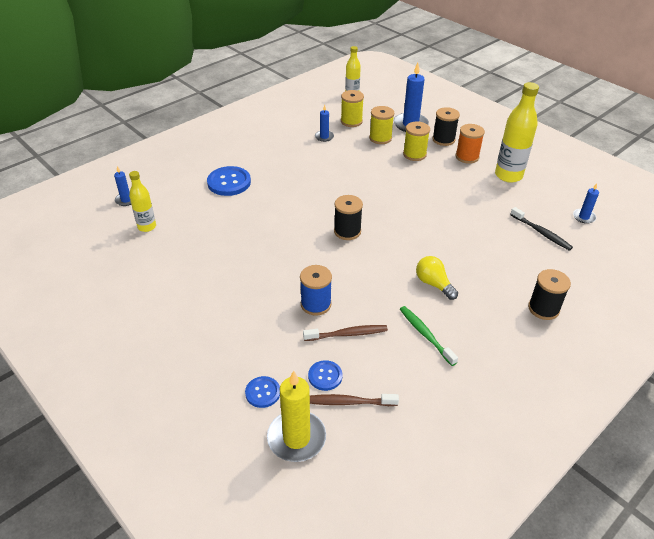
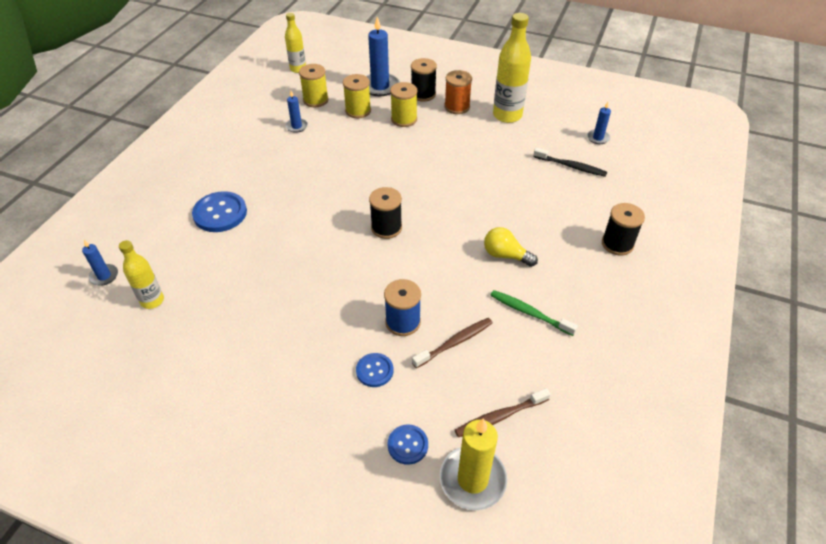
camera: 25 degrees left, 5 degrees up
(325, 376) = (460, 398): blue button -> blue button (374, 371)

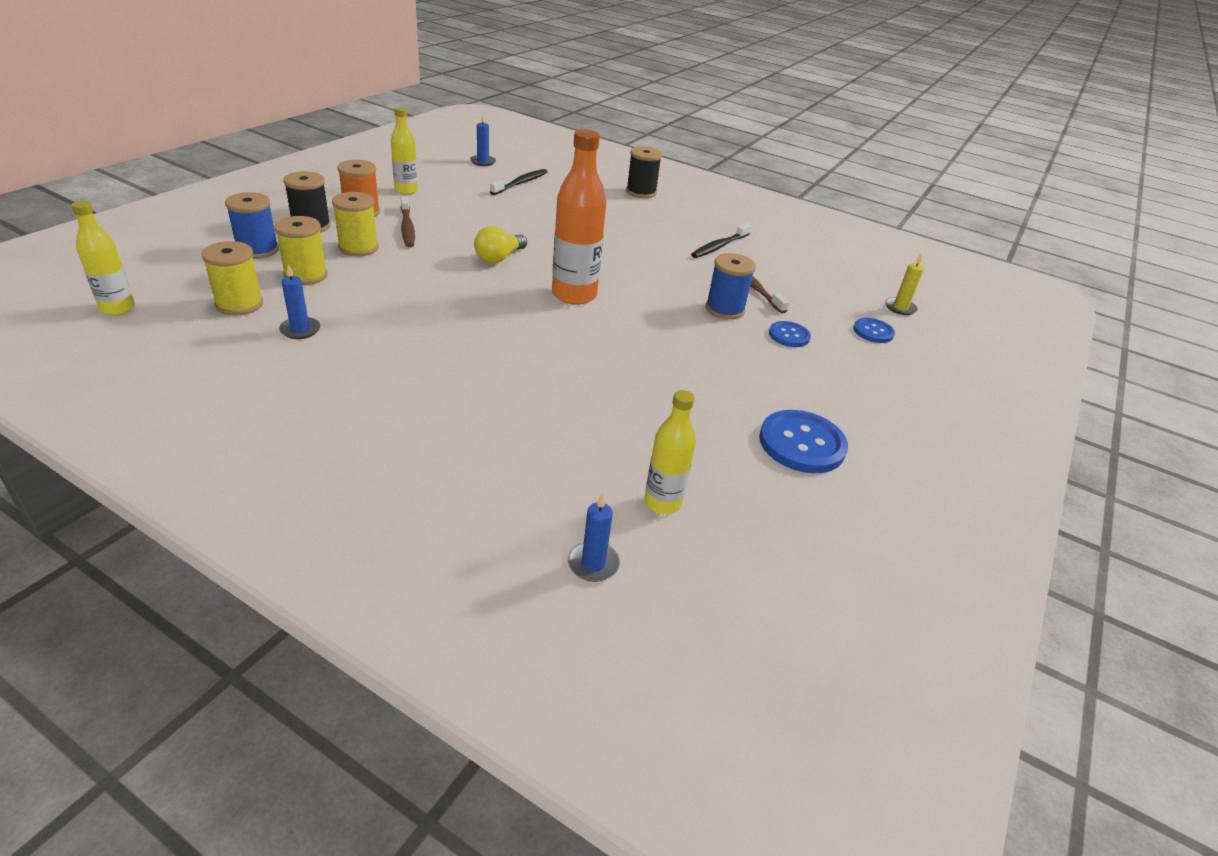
camera: 85 degrees left, 10 degrees down
(220, 213) = (483, 423): blue button -> blue button (802, 444)
(380, 86) = (257, 250): blue candle -> blue spool
(386, 228) = (574, 295): black spool -> orange bottle
(472, 479) = (900, 308): yellow candle -> yellow candle, size x0.53
(500, 417) = (836, 284): brown toothbrush -> brown toothbrush (407, 227)
(505, 255) = (641, 241): yellow light bulb -> yellow light bulb (499, 258)
(507, 115) = (406, 190): yellow bottle -> yellow bottle, size x0.60
(529, 313) = (719, 246): green toothbrush -> black toothbrush

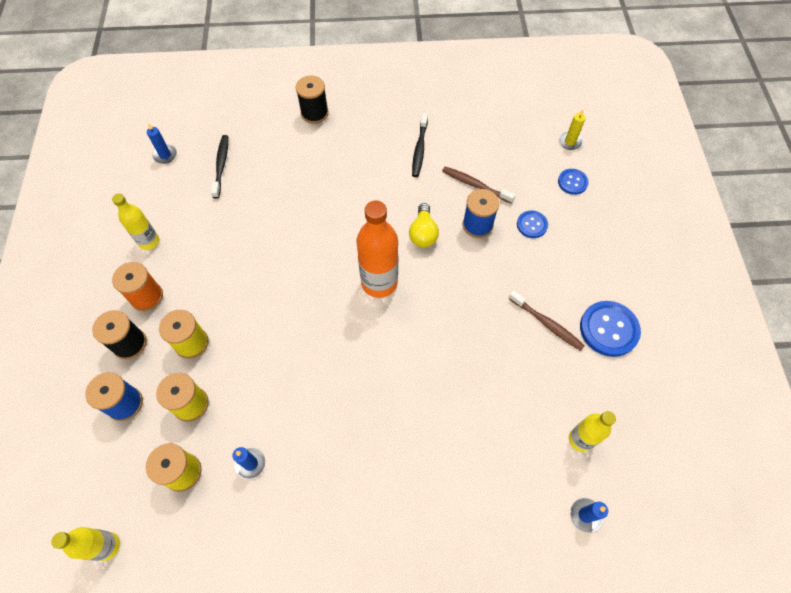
camera: 30 degrees left, 25 degrees up
(407, 227) = (199, 290): brown toothbrush -> brown toothbrush (547, 324)
(499, 258) = (295, 277): yellow light bulb -> yellow light bulb (423, 233)

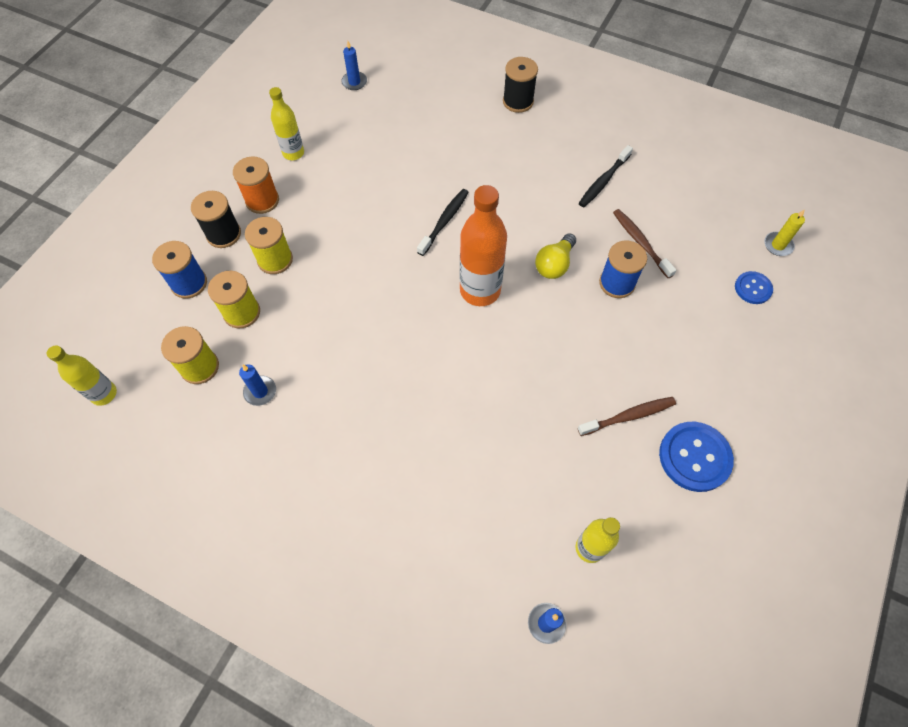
camera: 30 degrees right, 0 degrees up
(221, 165) = (398, 113): black toothbrush -> black toothbrush (444, 221)
(532, 225) = (677, 310): blue button -> none
(547, 324) = (628, 416): brown toothbrush -> brown toothbrush turned 90 degrees counterclockwise

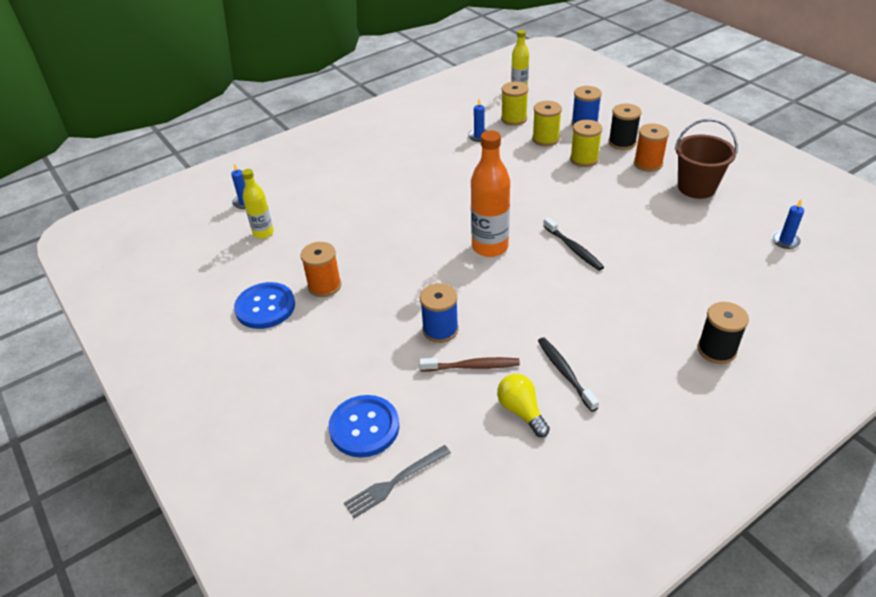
camera: 120 degrees right, 20 degrees down
(293, 153) = (696, 187): yellow bottle -> brown bucket
(554, 264) = (486, 298): yellow light bulb -> yellow light bulb (521, 411)
(628, 416) = (324, 286): brown toothbrush -> orange spool
(753, 288) = (364, 427): blue button -> blue button, size x1.73
(778, 245) = (395, 482): yellow candle -> grey fork

